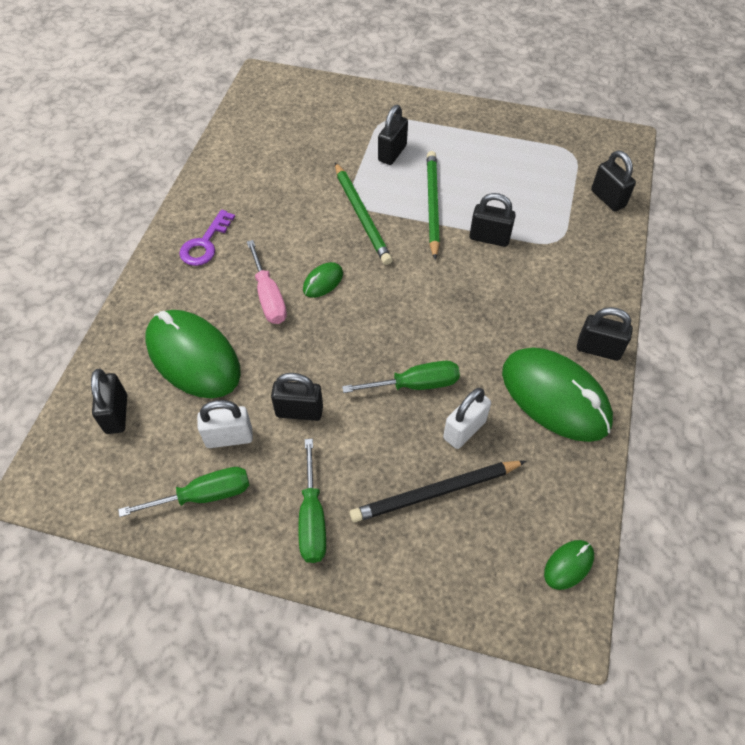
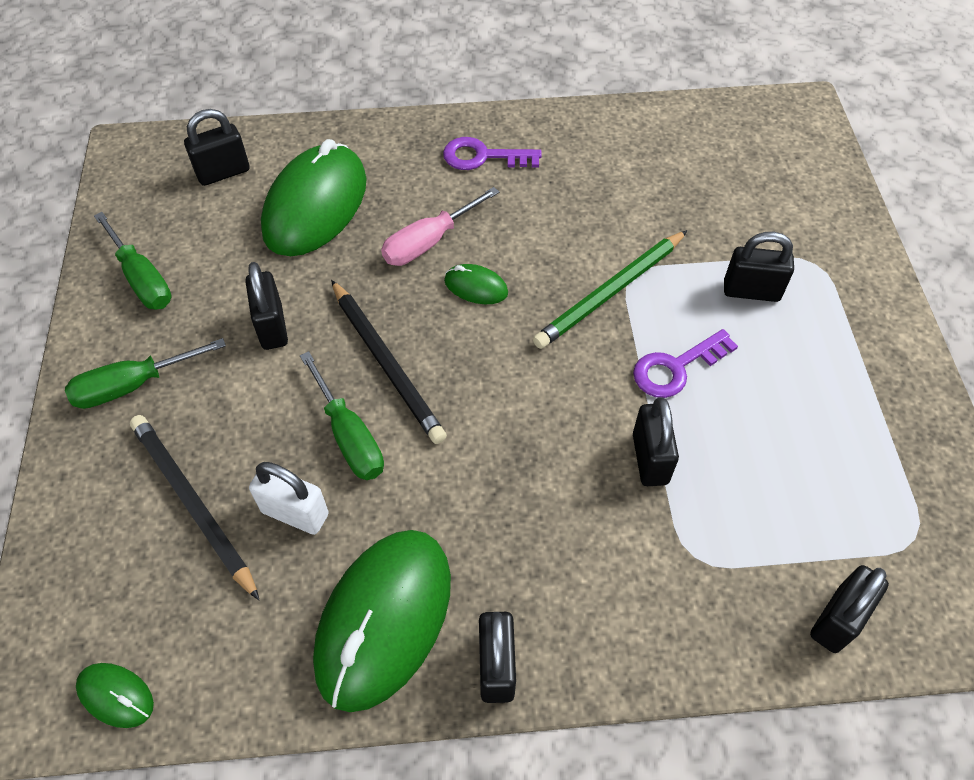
camera: 70 degrees right, 0 degrees up
(229, 437) = (219, 274): white padlock -> none
(364, 348) = (387, 363): none -> black pencil
(432, 205) = (676, 368): green pencil -> purple key

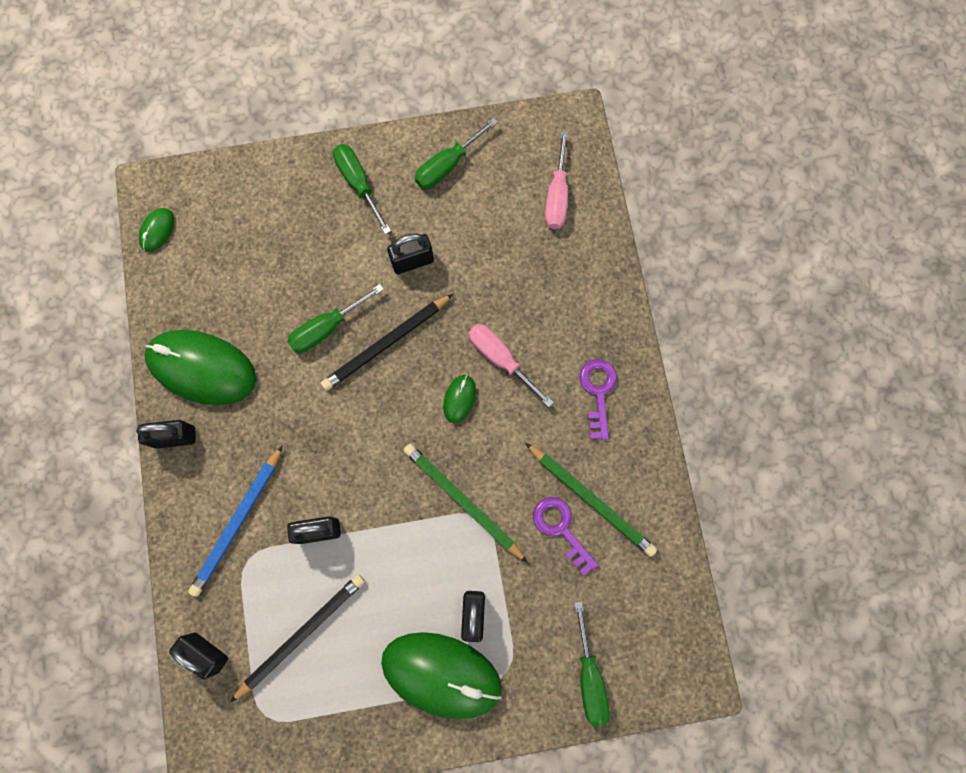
camera: 85 degrees right, 20 degrees up
(192, 504) = (274, 242): black pencil -> black pencil (301, 634)
(223, 172) = (557, 195): black padlock -> pink screwdriver
(295, 513) = (270, 304): white padlock -> none
(316, 206) = (529, 270): green mouse -> green mouse (441, 674)
(611, 173) = (591, 499): none -> green pencil
(638, 568) = (238, 522): none -> blue pencil
(676, 368) = (395, 551): purple key -> purple key (561, 529)
(811, 191) = (589, 676): none -> green screwdriver

